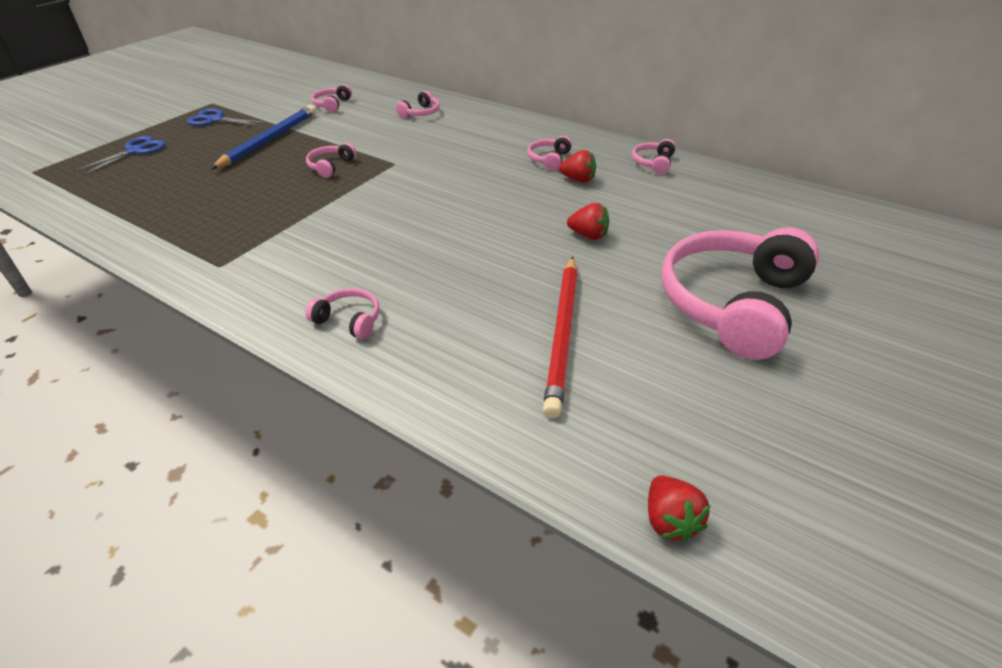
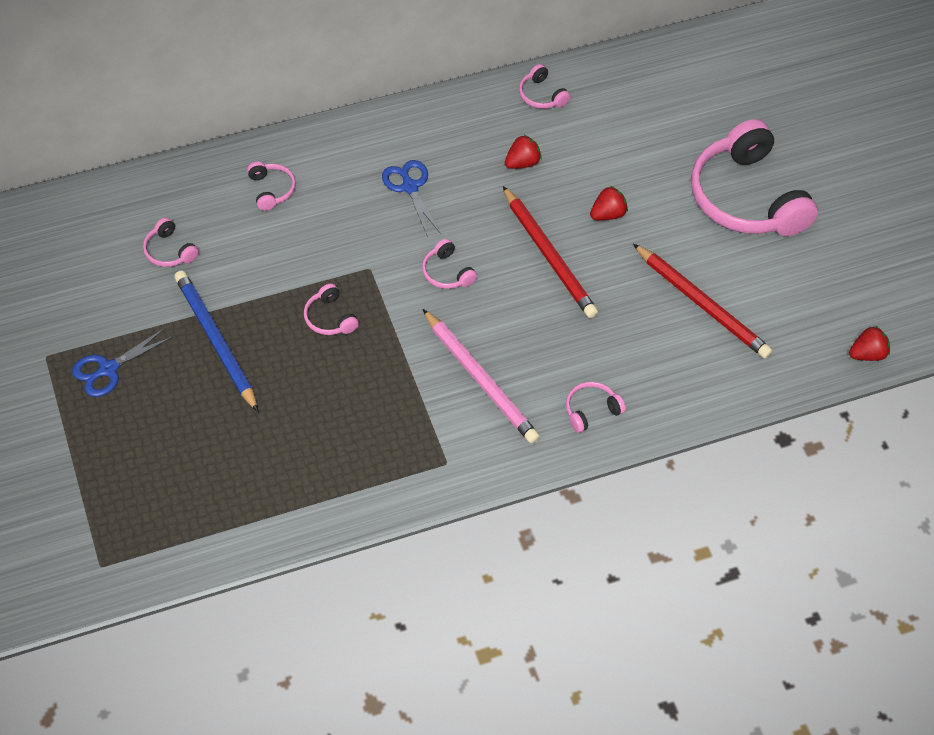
camera: 55 degrees left, 15 degrees up
(135, 151) = (131, 464): blue scissors -> blue scissors (410, 187)
(331, 246) = (480, 379): none -> pink pencil
(504, 226) = (549, 255): none -> red pencil
(549, 159) = (469, 157): pink headphones -> pink headphones (447, 272)
(669, 520) = (867, 354): red strawberry -> red strawberry turned 45 degrees counterclockwise

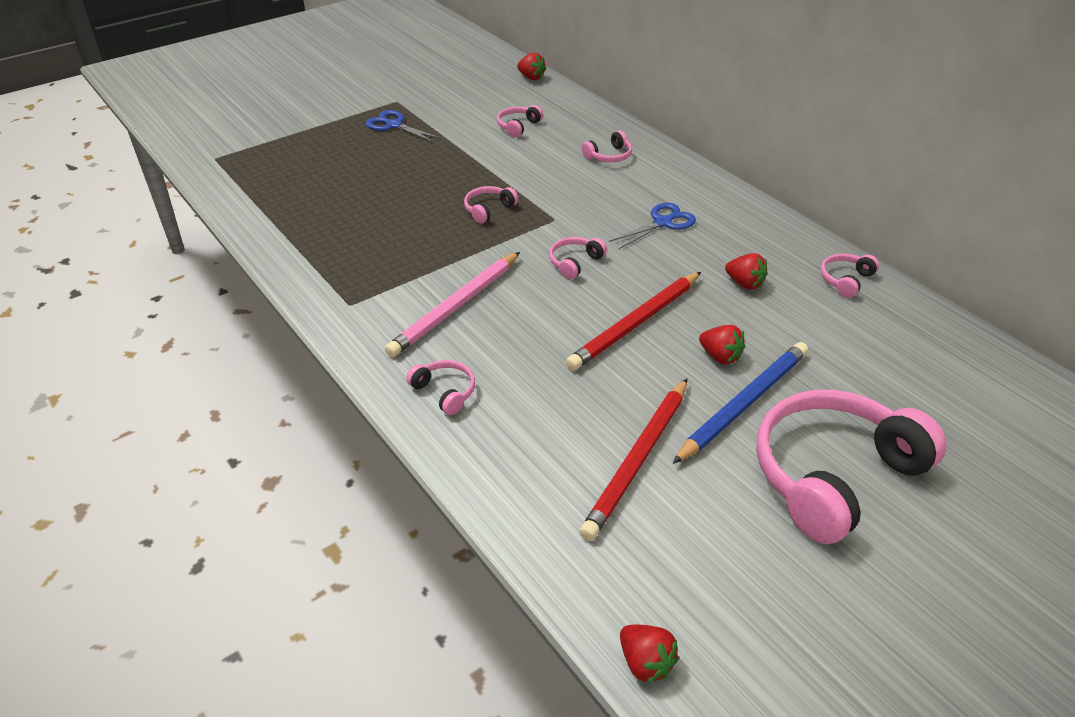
camera: 75 degrees right, 15 degrees down
(55, 208) = (531, 77): none -> red strawberry
(215, 341) = (439, 162): blue pencil -> blue pencil (743, 404)

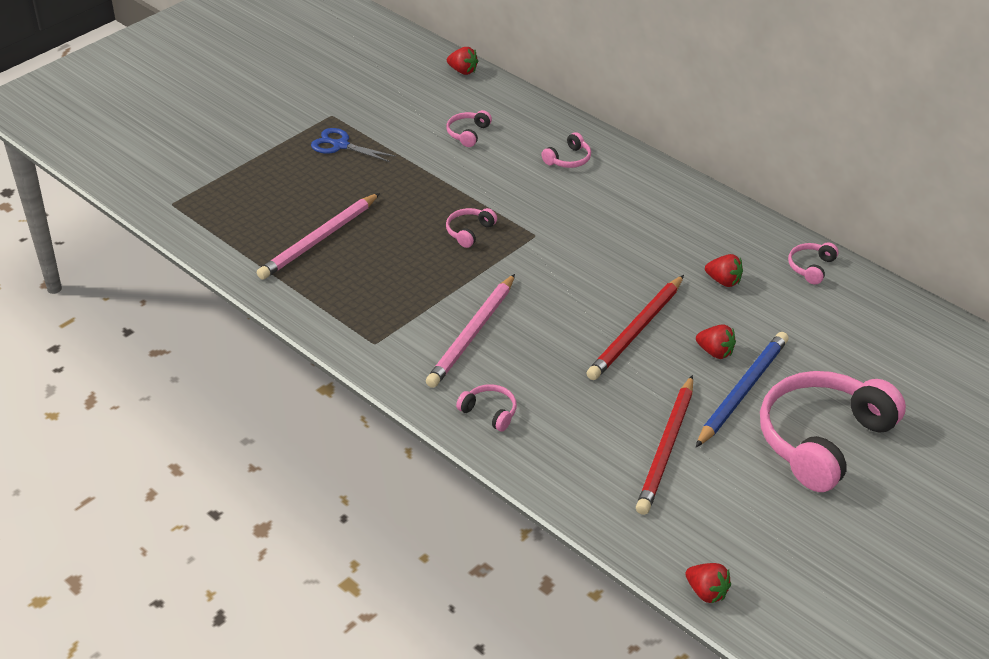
camera: 10 degrees left, 0 degrees up
(338, 202) = (319, 239): none -> pink pencil
(575, 263) = (567, 278): pink headphones -> none
(663, 222) = (637, 227): blue scissors -> none

